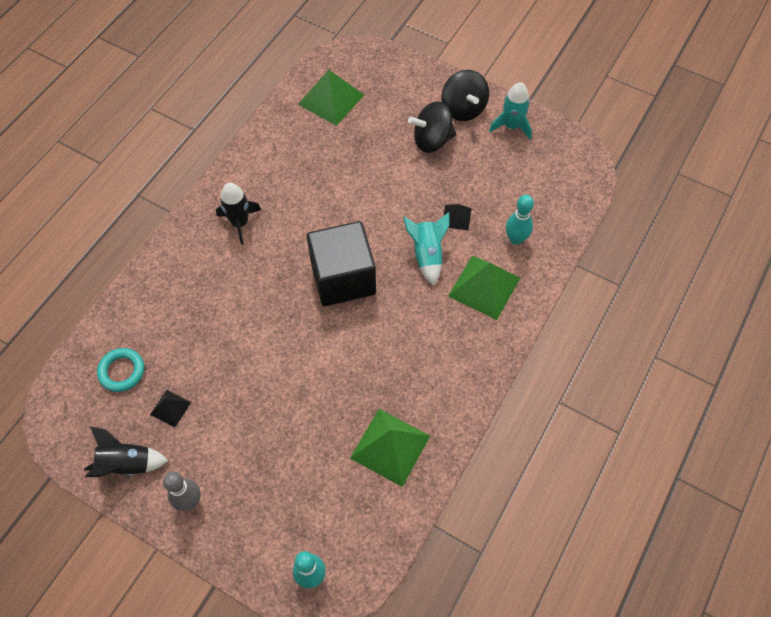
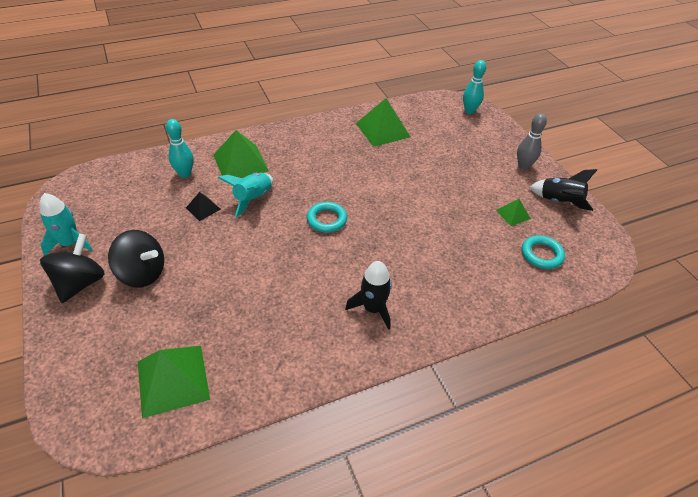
camera: 145 degrees left, 15 degrees down
(170, 408) = (513, 214): black pyramid -> green pyramid
(343, 278) = (326, 219): black cube -> turquoise ring

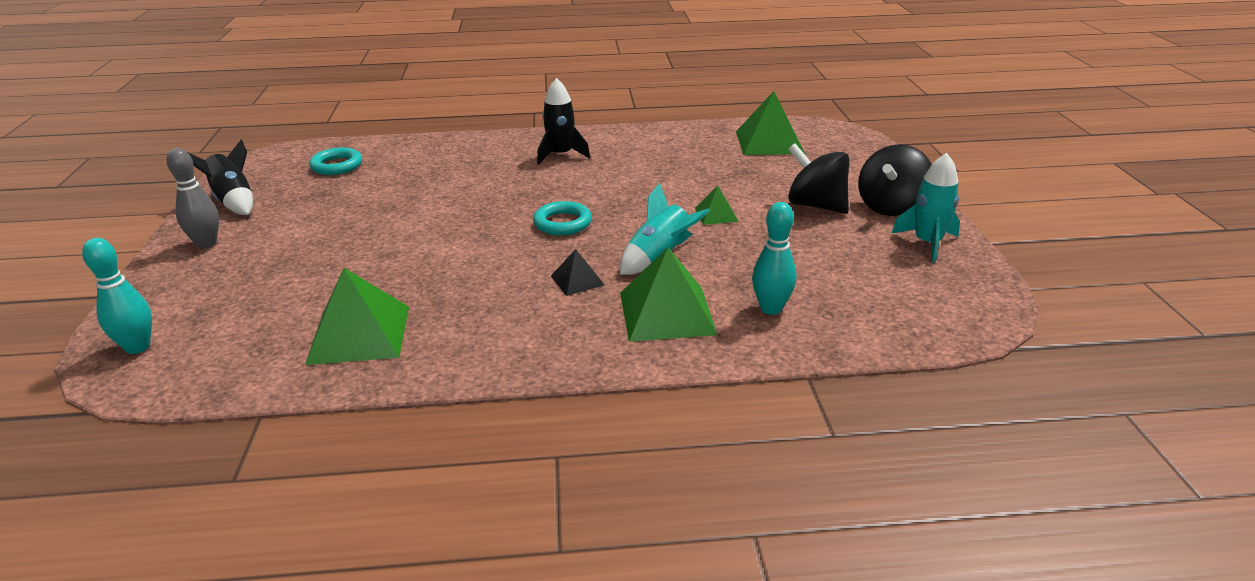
camera: 160 degrees left, 15 degrees down
(203, 208) = (739, 257): black pyramid -> black pyramid (577, 280)
(513, 214) = (313, 198): green pyramid -> green pyramid (716, 214)

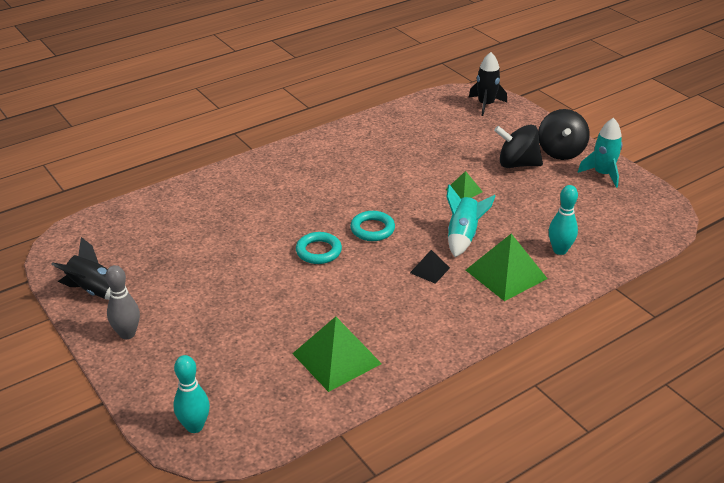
camera: 30 degrees left, 5 degrees up
(337, 166) = (138, 232): turquoise ring -> turquoise ring (318, 251)
(561, 155) = (305, 170): black rocket -> black rocket (486, 105)
(769, 142) = (439, 117): green pyramid -> none

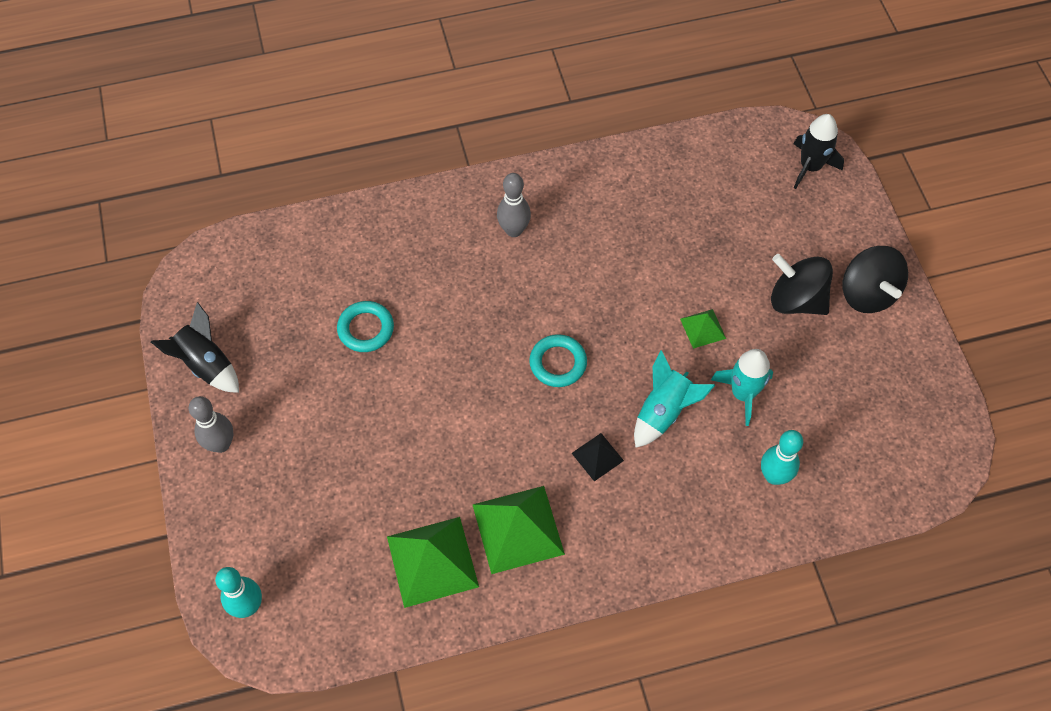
camera: 20 degrees right, 25 degrees up
(303, 172) = (514, 230): none -> grey bowling pin
(318, 251) = (478, 381): turquoise ring -> turquoise ring (366, 329)
(506, 274) = (687, 494): green pyramid -> green pyramid (518, 529)
(560, 152) = (867, 293): black spinning top -> black spinning top turned 45 degrees counterclockwise
(602, 174) = (902, 354): turquoise rocket -> turquoise rocket (742, 393)

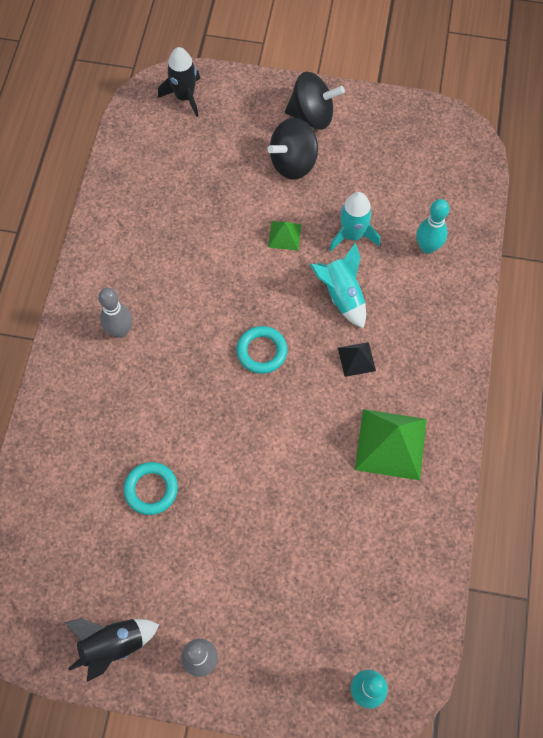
camera: 65 degrees left, 5 degrees up
(432, 561) = (390, 521): green pyramid -> none

